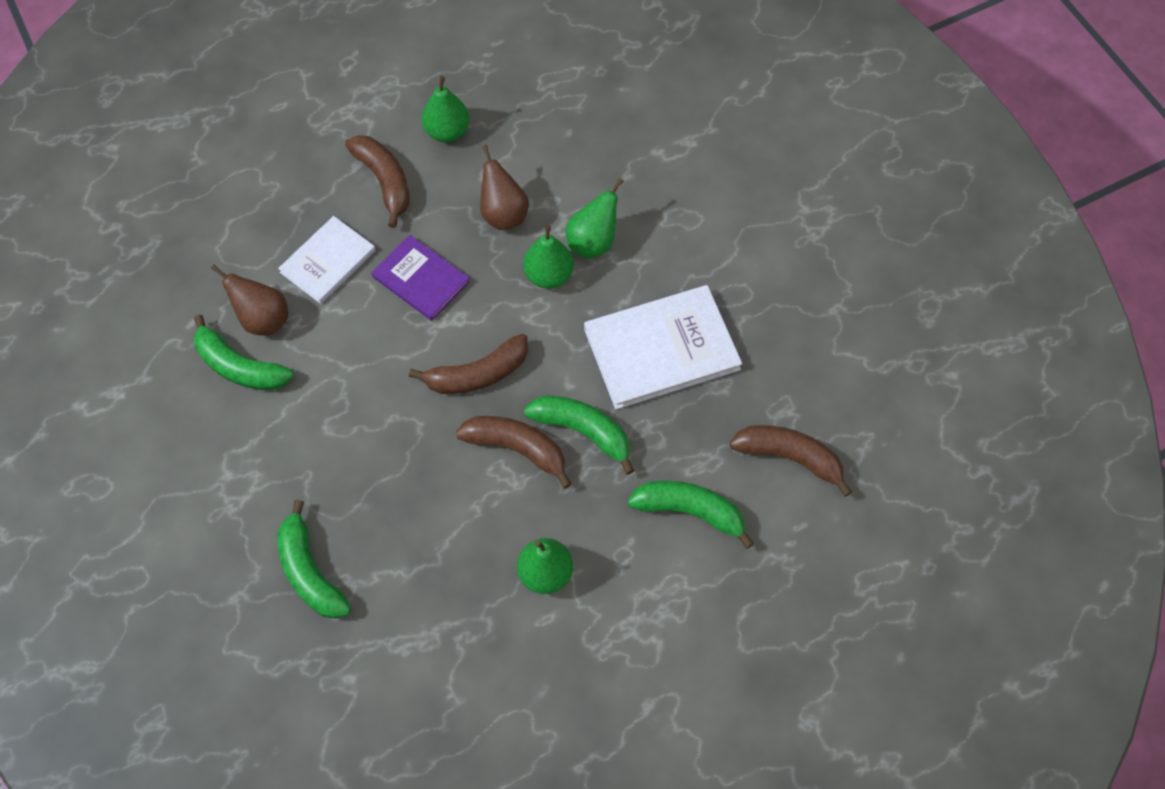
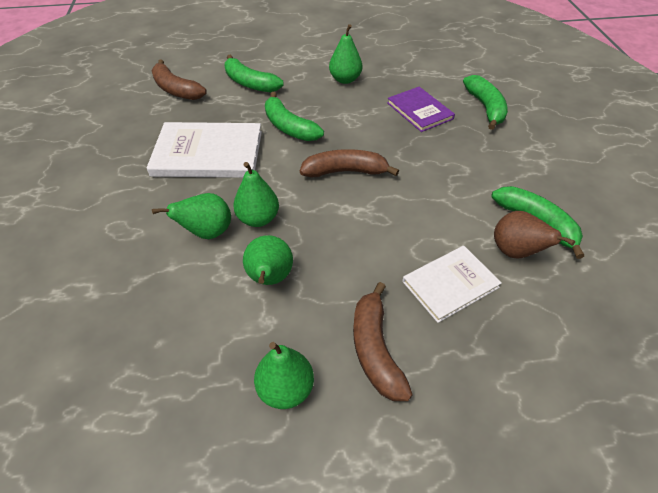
camera: 160 degrees left, 15 degrees down
(421, 279) = (367, 245): purple book -> purple book (420, 111)
(503, 214) = (270, 279): brown pear -> green pear
(517, 448) = (336, 129): brown banana -> none

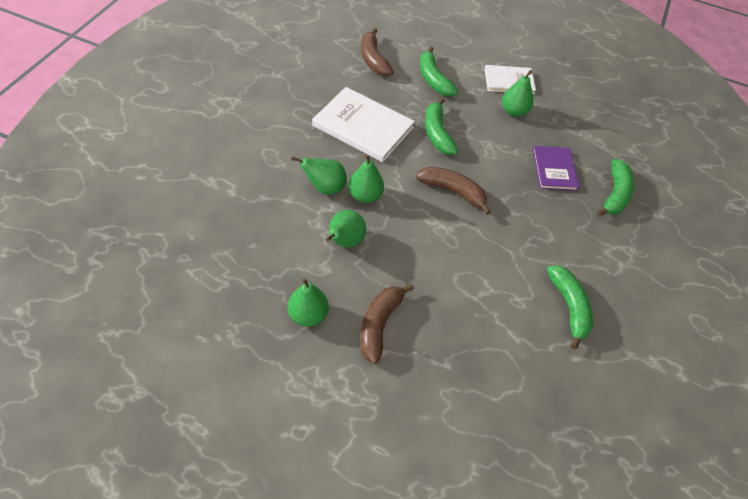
camera: 25 degrees right, 5 degrees up
(450, 284) = (463, 313): white book -> white book (509, 81)
(516, 252) = (532, 319): brown pear -> none

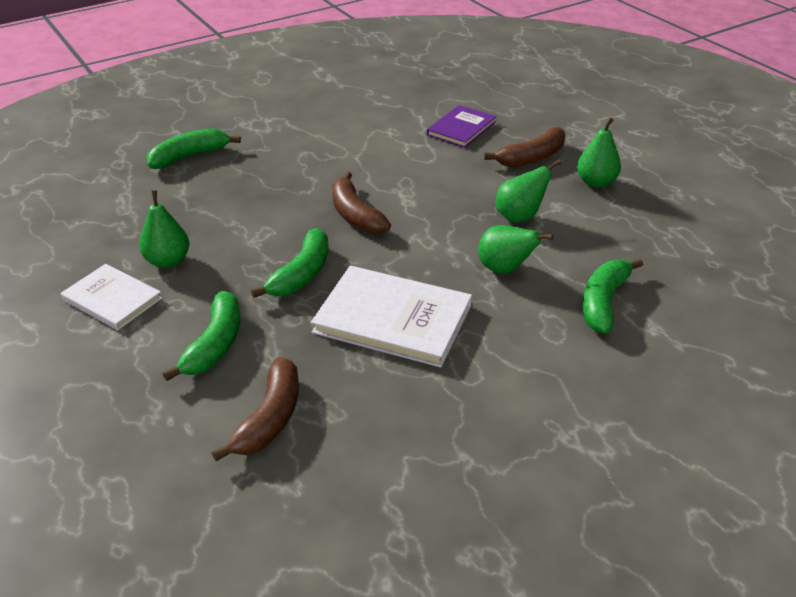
camera: 140 degrees left, 15 degrees down
(363, 127) = (393, 319): white book -> white book turned 45 degrees counterclockwise
(365, 195) = (461, 245): green pear -> none
(554, 170) = (216, 193): purple book -> purple book (461, 128)
(569, 307) = (353, 116): green banana -> green banana (603, 302)

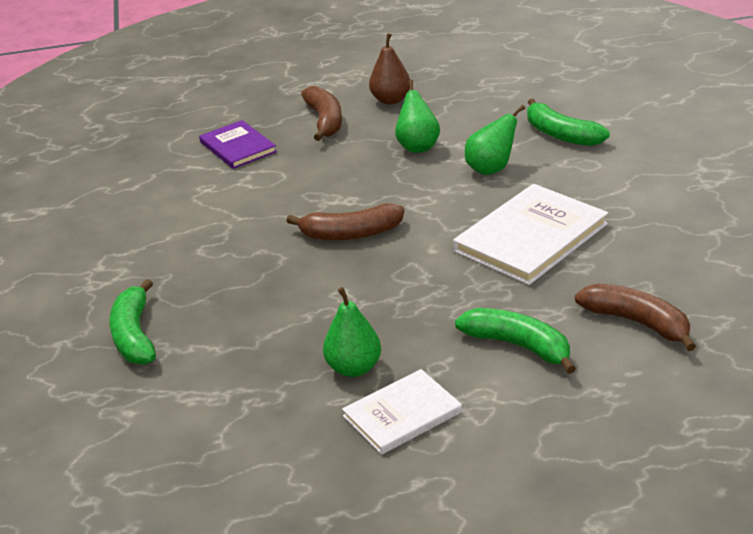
camera: 65 degrees left, 5 degrees down
(302, 274) = (433, 279): green banana -> none
(596, 182) = (391, 100): green pear -> brown pear

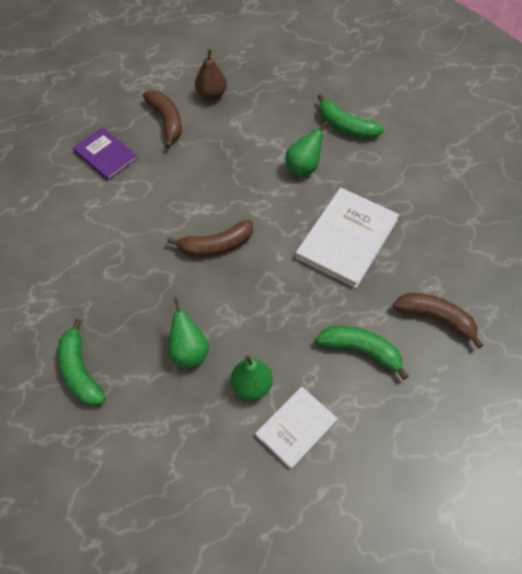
camera: 15 degrees left, 25 degrees up
(418, 146) = (244, 146): green pear -> green pear (189, 351)

